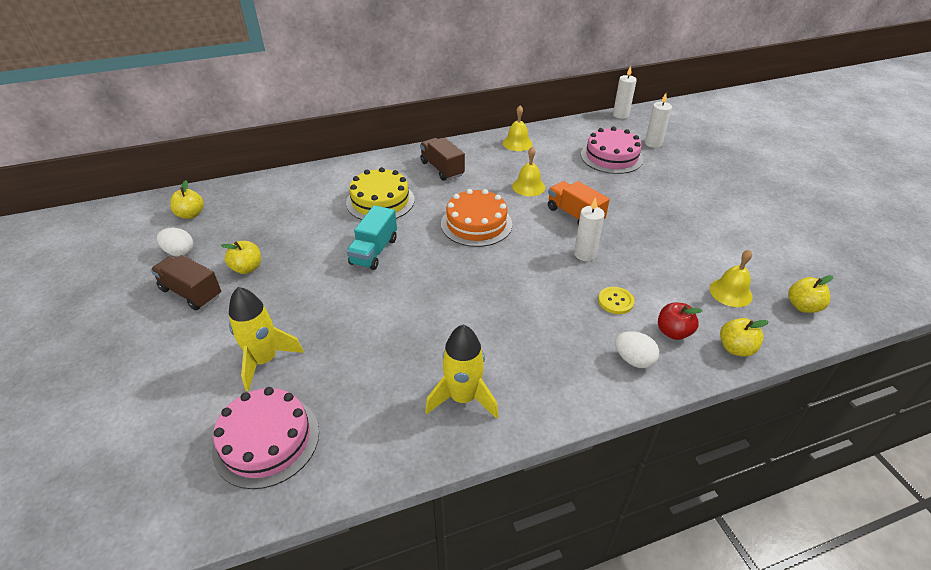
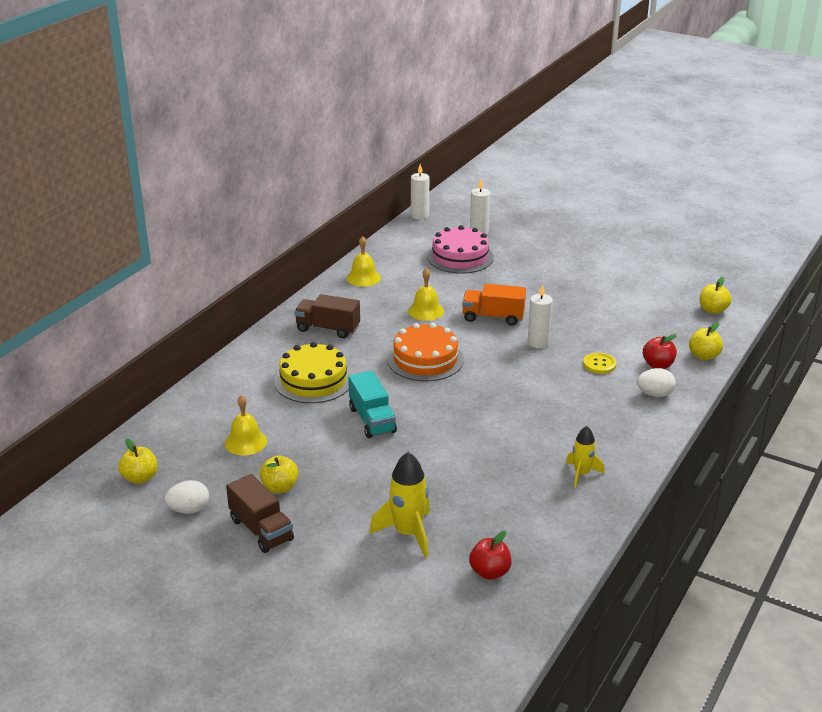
camera: 40 degrees left, 10 degrees down
(191, 293) = (261, 529): brown truck -> brown truck turned 120 degrees counterclockwise
(266, 440) = (490, 572): pink cake -> red apple
(463, 398) = (581, 474): yellow rocket -> yellow rocket, size x0.62
(730, 292) = (662, 322): yellow bell -> yellow bell (246, 442)

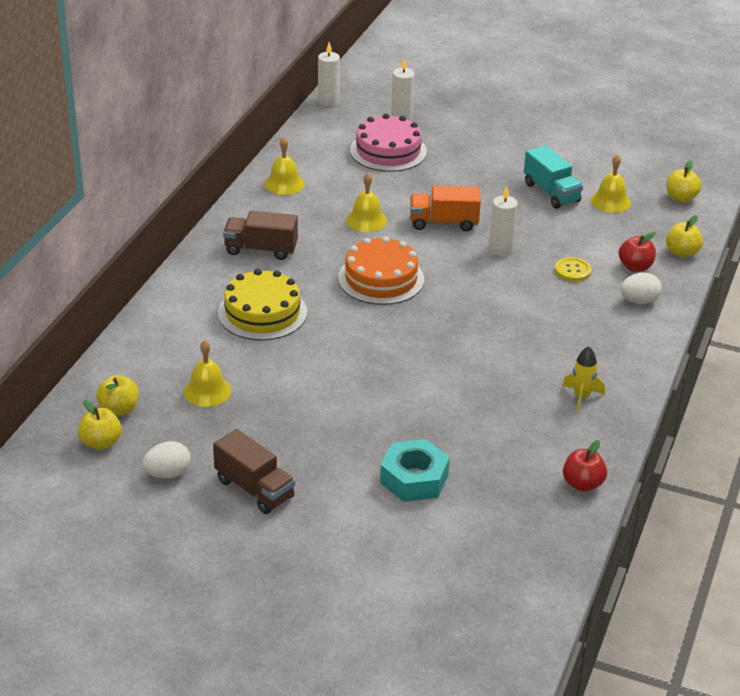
camera: 10 degrees left, 5 degrees up
(280, 487) = (261, 440): yellow apple -> yellow apple (119, 409)
(372, 420) = (340, 354): turquoise truck -> turquoise truck (551, 192)
(408, 534) = (414, 479): yellow rocket -> turquoise nut
(490, 572) = (510, 512): red apple -> red apple (582, 484)
(647, 309) = (610, 201): none -> yellow bell

